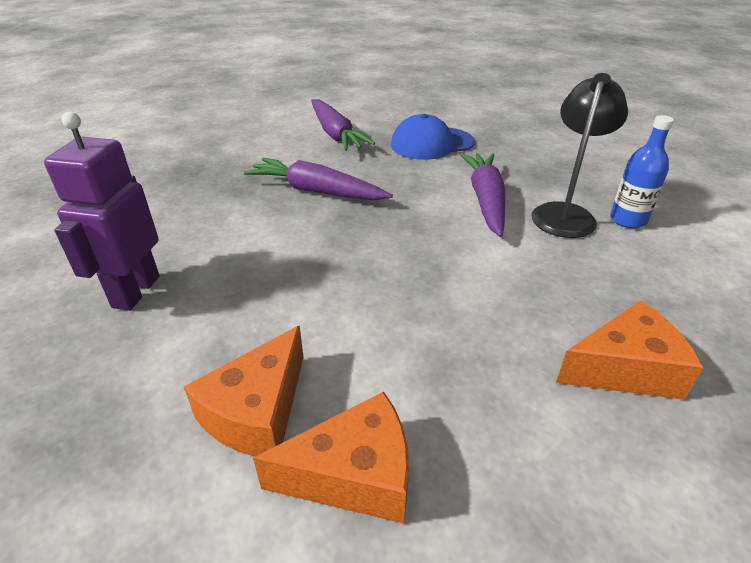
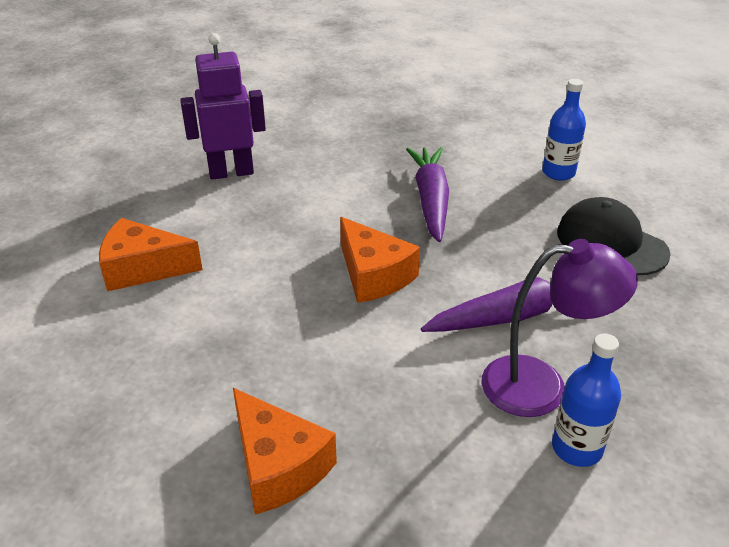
camera: 65 degrees right, 0 degrees up
(335, 134) = (558, 173): purple carrot -> blue bottle
(354, 475) = (105, 327): orange cheese -> orange cheese (373, 275)
(431, 144) = (611, 242): blue cap -> black cap
(565, 213) = (541, 386): black lamp -> purple lamp

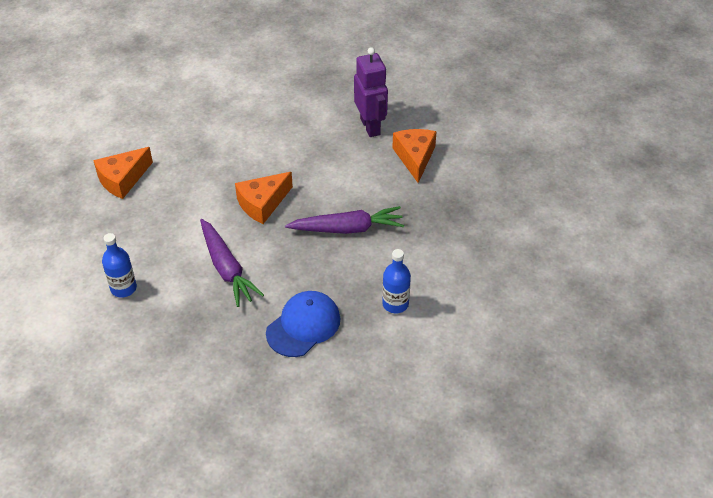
camera: 85 degrees right, 10 degrees up
(143, 268) = (265, 108): orange cheese -> orange cheese (415, 157)
(541, 386) = (167, 277): purple lamp -> none
(611, 242) = (303, 325): black cap -> blue cap

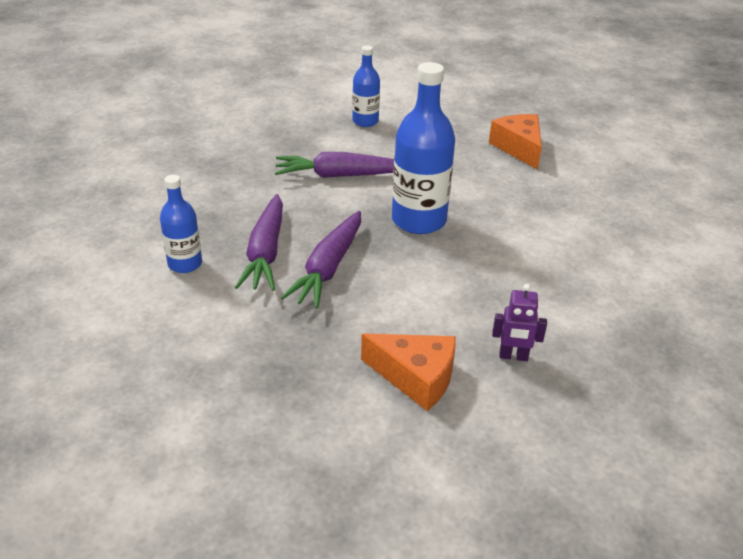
camera: 115 degrees right, 10 degrees down
(262, 204) = (419, 220): orange cheese -> blue bottle
(303, 325) = (222, 198): blue cap -> none
(353, 267) = (266, 252): none -> purple carrot
(370, 127) = (513, 356): purple robot -> purple robot, size x0.56

